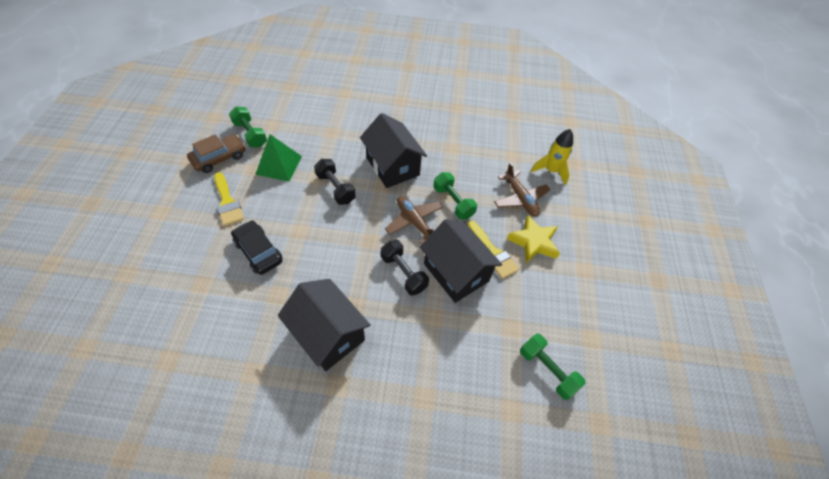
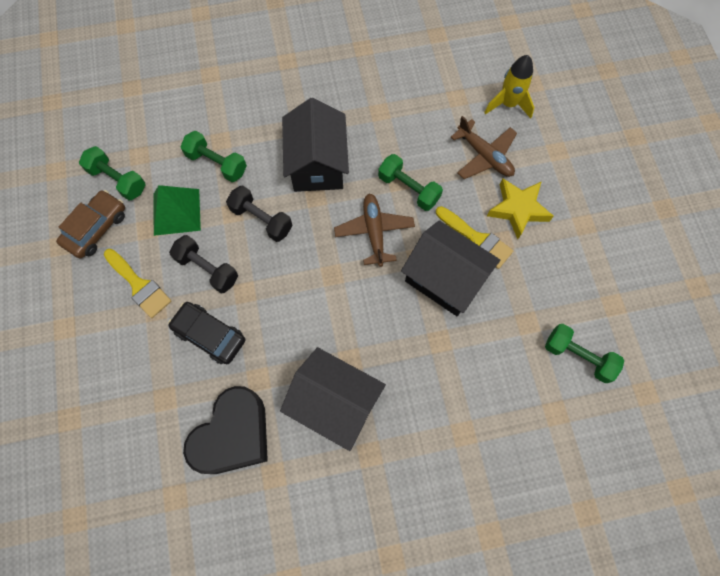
camera: 15 degrees left, 15 degrees up
(237, 329) = (233, 435): none -> black heart
(322, 145) = (217, 163): none -> green dumbbell
(392, 166) = (317, 164): black house -> black house turned 45 degrees clockwise
(403, 273) = (387, 301): black dumbbell -> black dumbbell (207, 269)
(414, 222) = (374, 232): brown plane -> brown plane turned 45 degrees clockwise

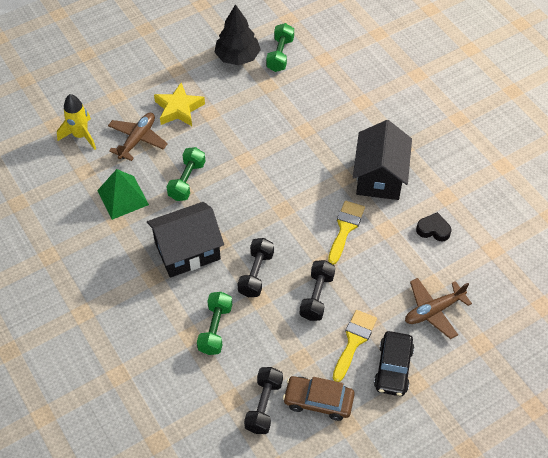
camera: 110 degrees left, 15 degrees down
(117, 180) = (264, 405): green dumbbell -> black dumbbell
(176, 212) = (275, 342): green pyramid -> green pyramid (123, 197)
(209, 335) = (370, 273): black car -> black car (393, 368)
(233, 435) = (433, 230): black heart -> black heart, size x0.48
(374, 232) = (235, 192): brown plane -> brown plane (433, 311)
(445, 279) = (255, 138): black house -> none
(477, 239) = (214, 127): yellow brush -> yellow brush (345, 228)
(587, 301) = (237, 57): none -> black tree

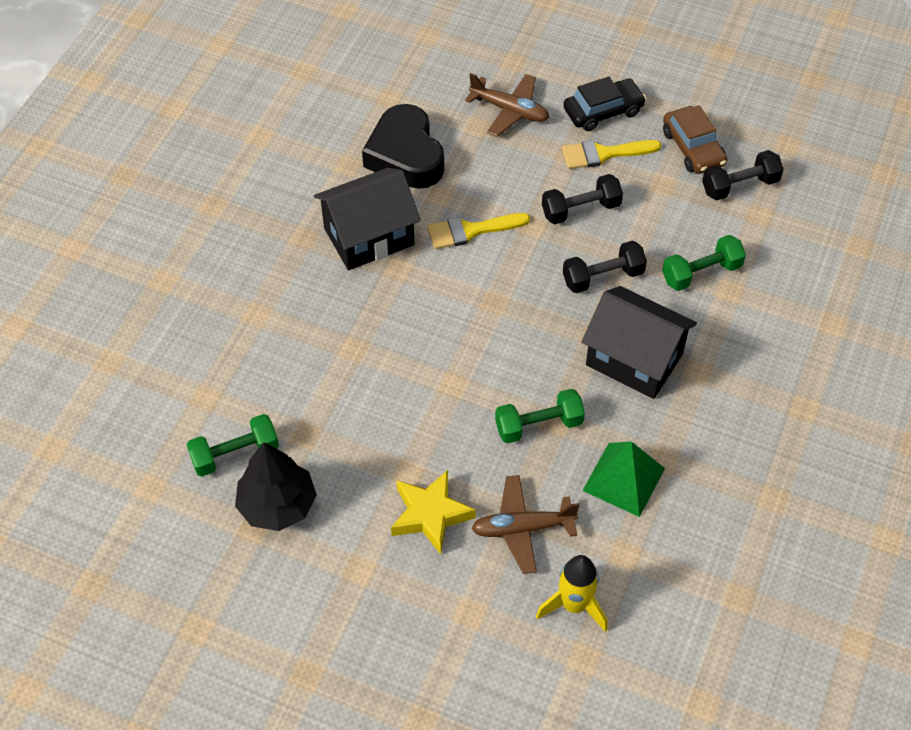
camera: 125 degrees left, 0 degrees up
(433, 230) = (405, 155): black heart -> black heart, size x2.07

